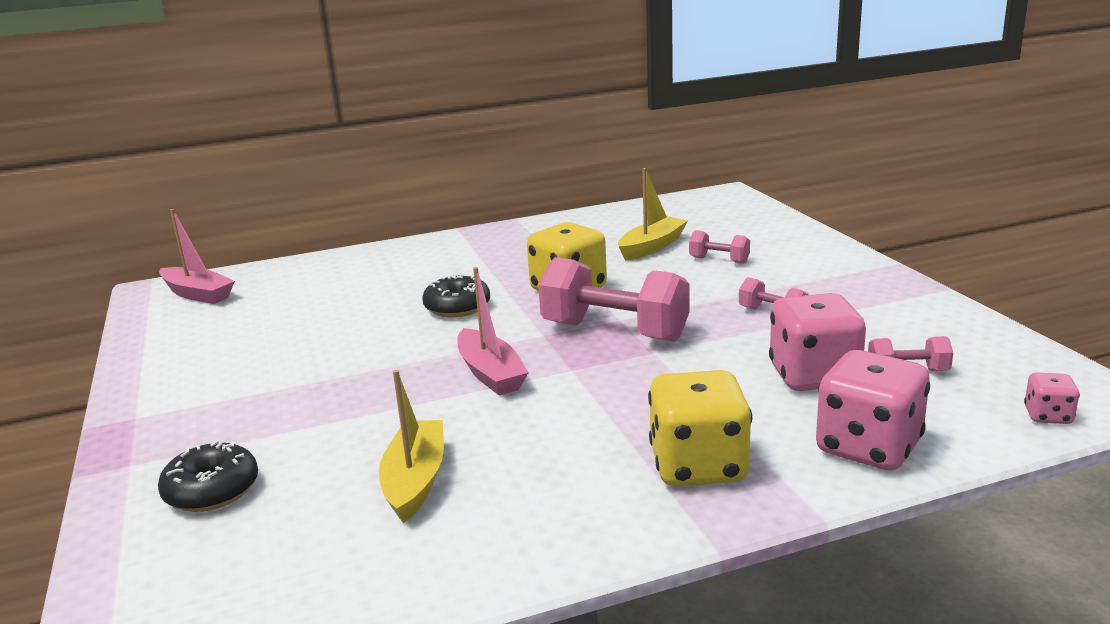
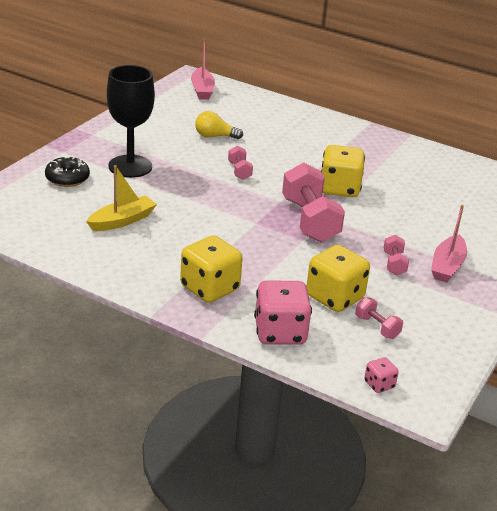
camera: 45 degrees right, 10 degrees up
(279, 417) = (130, 166): none -> black goblet
(320, 324) = (215, 136): none -> yellow light bulb
(457, 307) = (278, 165): black donut -> none
(490, 374) = (225, 202): pink boat -> pink boat (447, 266)
(652, 247) = (432, 194): yellow boat -> none
(719, 260) = (444, 223): pink dumbbell -> pink dumbbell (239, 171)
(813, 376) = (334, 297): pink dice -> yellow dice

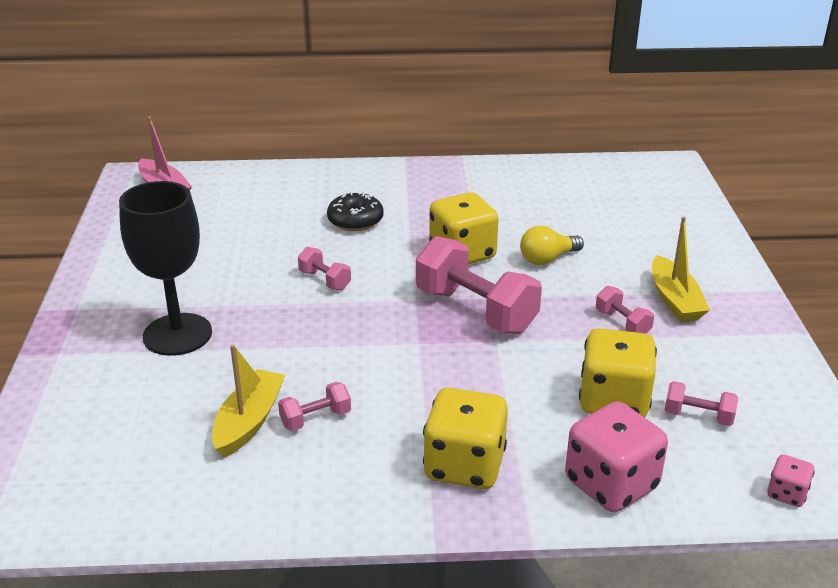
camera: 30 degrees left, 0 degrees up
(67, 179) = (105, 392): black donut -> black donut (355, 221)
(157, 234) = (315, 419): none -> pink dumbbell
(215, 136) = (245, 246): yellow light bulb -> yellow light bulb (547, 259)
(447, 266) = (675, 300): pink boat -> yellow boat

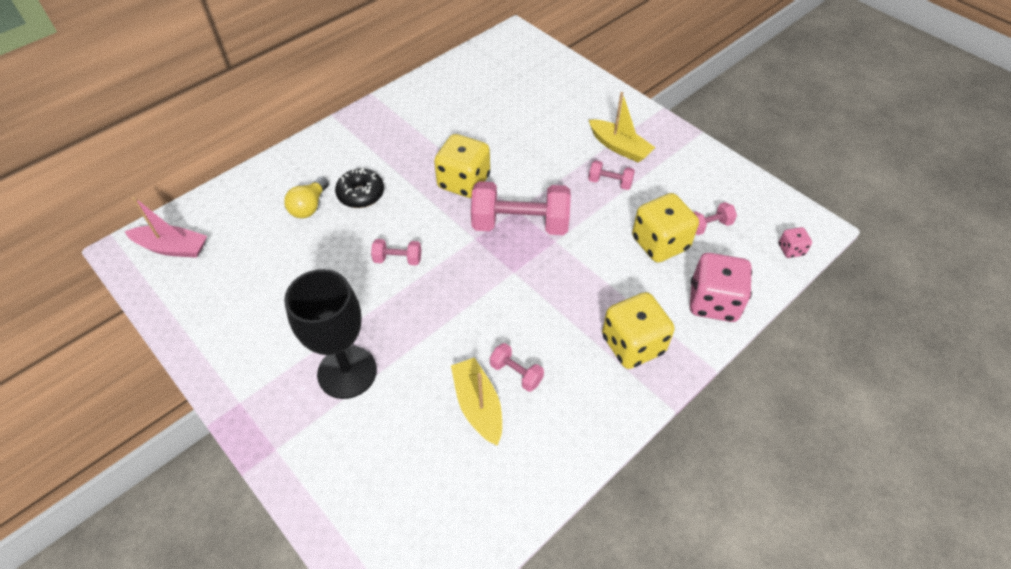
camera: 40 degrees left, 20 degrees up
(315, 419) = (516, 373): pink dumbbell -> pink dumbbell turned 75 degrees counterclockwise
(547, 259) = (519, 156): yellow light bulb -> yellow light bulb (309, 206)

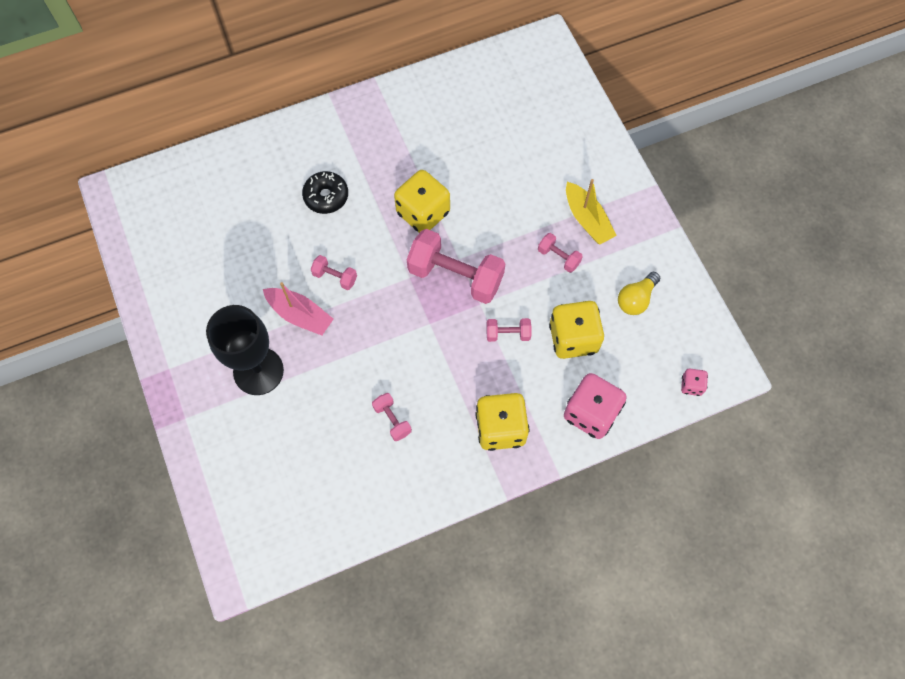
camera: 20 degrees right, 15 degrees up
(172, 248) = (151, 202): pink boat -> pink boat (300, 315)
(309, 206) = (277, 195): yellow light bulb -> yellow light bulb (636, 299)
(478, 406) = (350, 437): yellow boat -> none
(708, 226) = (628, 335): pink dumbbell -> pink dumbbell (508, 334)

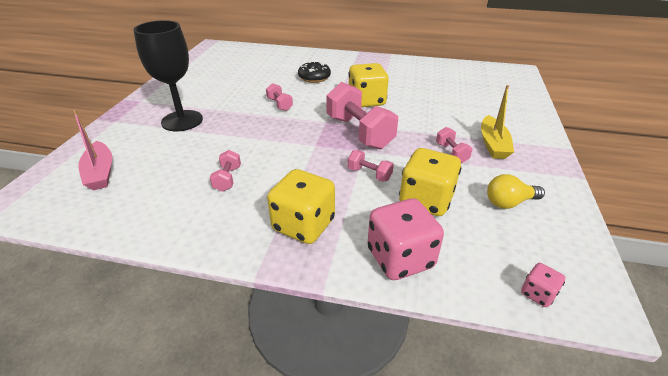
camera: 35 degrees right, 30 degrees down
(300, 315) = (238, 110): pink boat -> pink boat (100, 173)

